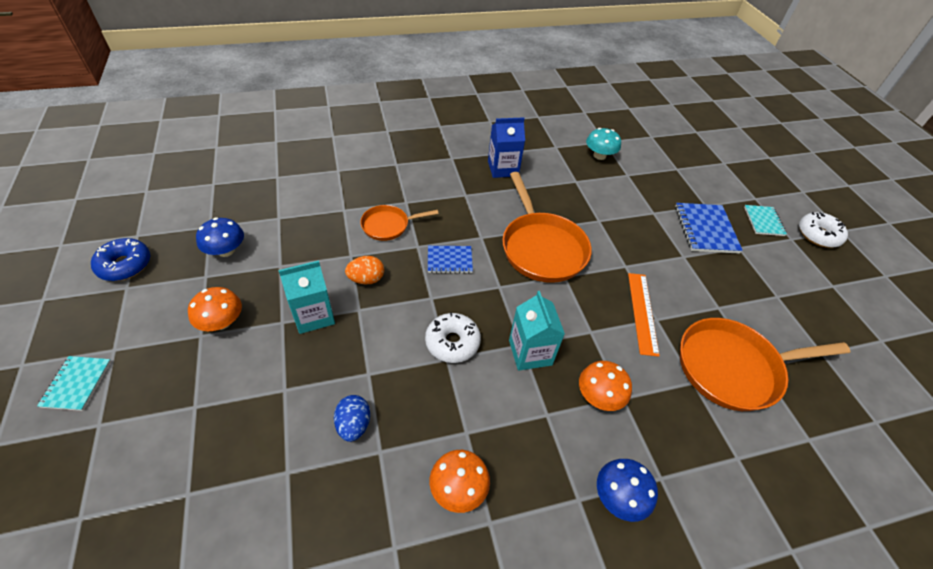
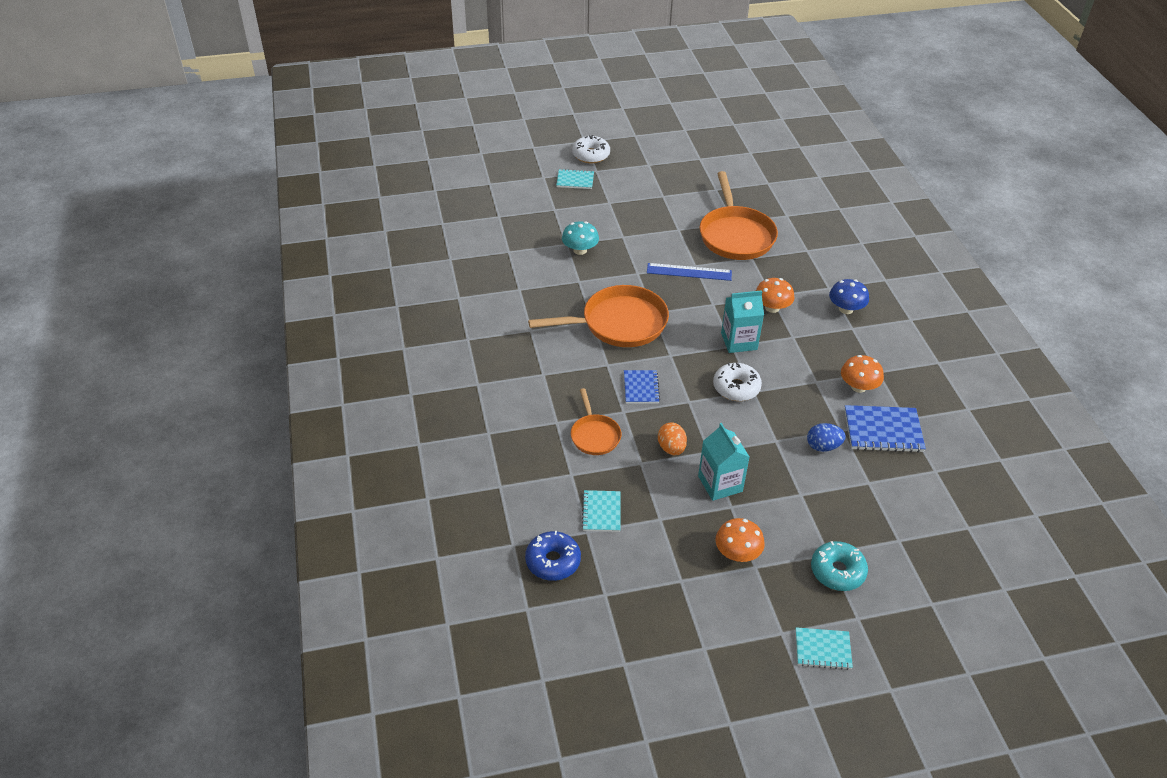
camera: 85 degrees left, 5 degrees down
(125, 265) = (672, 660): blue donut -> blue donut (553, 561)
(166, 413) = (837, 571): none -> turquoise donut
(226, 250) = (642, 570): blue mushroom -> none
(297, 227) = (601, 512): none -> turquoise notebook
(503, 168) = (498, 342): blue carton -> none
(599, 155) = (476, 266): turquoise mushroom -> turquoise mushroom (580, 250)
(642, 312) = (689, 272): orange ruler -> blue ruler
(705, 229) = (587, 216): blue notebook -> blue notebook (883, 431)

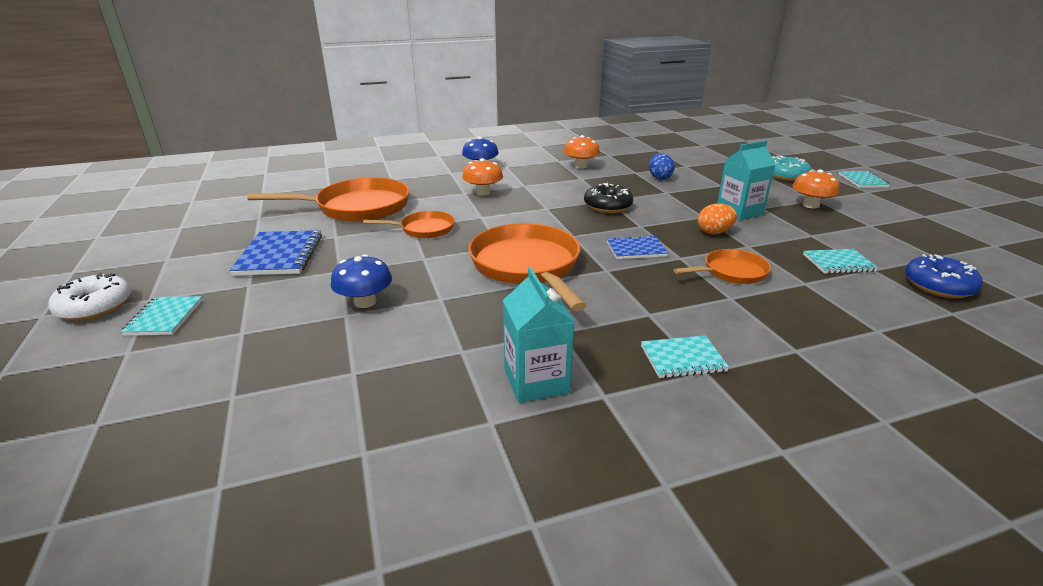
camera: 95 degrees left, 15 degrees down
(491, 377) = (682, 359): none -> turquoise notebook
(580, 250) = (365, 302): turquoise mushroom -> blue mushroom
(689, 272) = (423, 229): blue ruler -> orange pan
(736, 388) = (607, 206): white donut -> black donut
(739, 341) = (538, 205): turquoise carton -> turquoise carton (536, 381)
(883, 431) = (627, 161): blue notebook -> blue notebook (280, 255)

